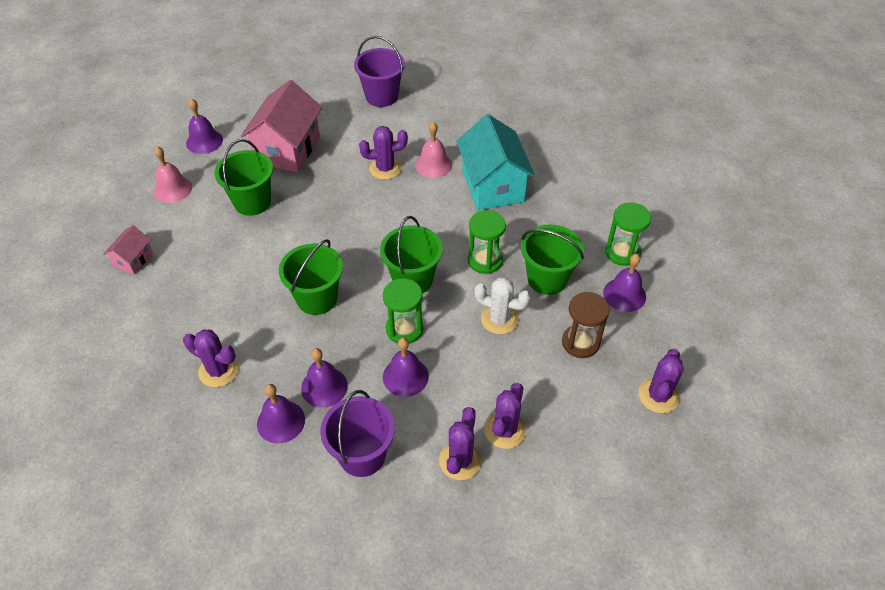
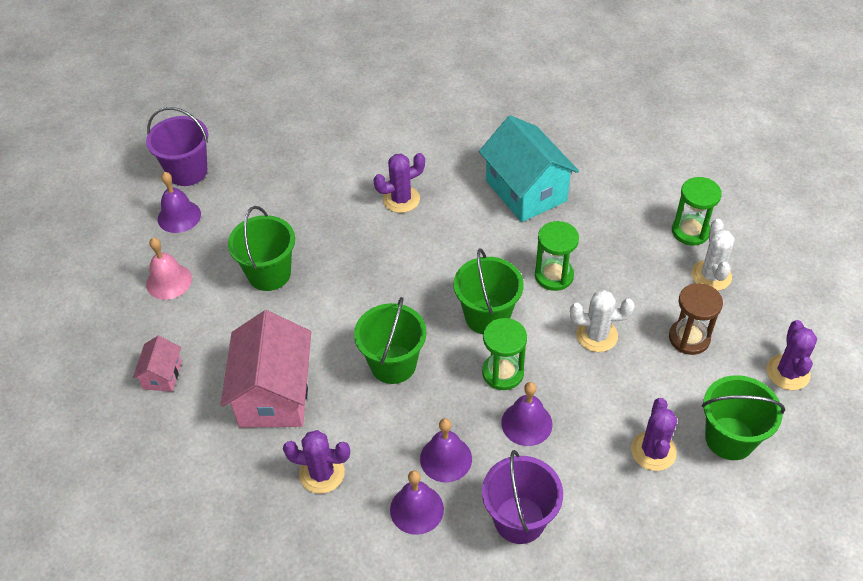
camera: 15 degrees left, 0 degrees up
(287, 149) = (281, 203): pink house -> pink house (274, 394)
(381, 96) = (359, 116): purple bucket -> purple bucket (187, 171)
(433, 164) = (452, 182): pink bell -> none
(460, 460) = (622, 496): purple cactus -> none
(547, 279) = (626, 279): green bucket -> green bucket (729, 438)
(624, 294) = (711, 275): purple bell -> white cactus

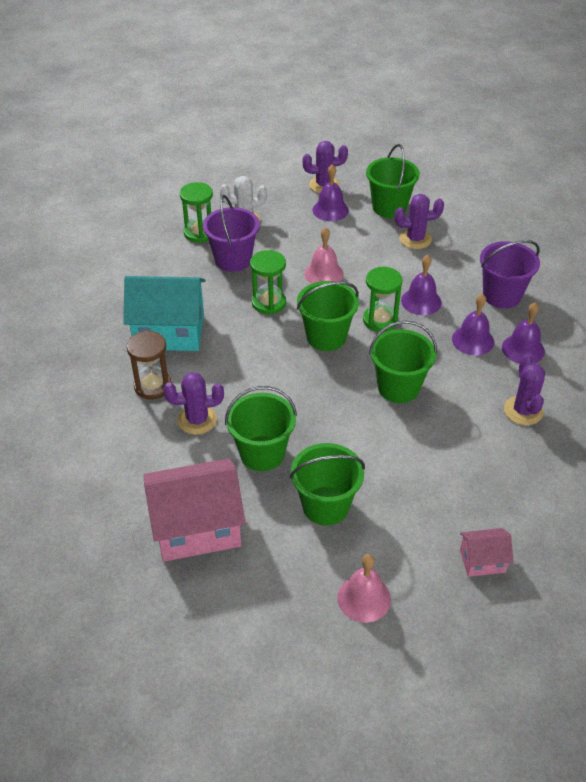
camera: 105 degrees left, 5 degrees down
(179, 216) = (264, 622): purple bell -> purple bell (330, 210)
(187, 171) = (187, 640): purple bucket -> purple bucket (233, 260)
(274, 394) = (464, 463): pink house -> pink house (197, 527)
(345, 239) = (262, 453): none -> green bucket
(401, 199) = (197, 420): purple cactus -> purple cactus turned 60 degrees counterclockwise
(526, 191) = (169, 332): turquoise house -> turquoise house turned 45 degrees clockwise
(596, 335) = (324, 273): white cactus -> pink bell
(689, 338) = (310, 228): brown hourglass -> brown hourglass (153, 386)

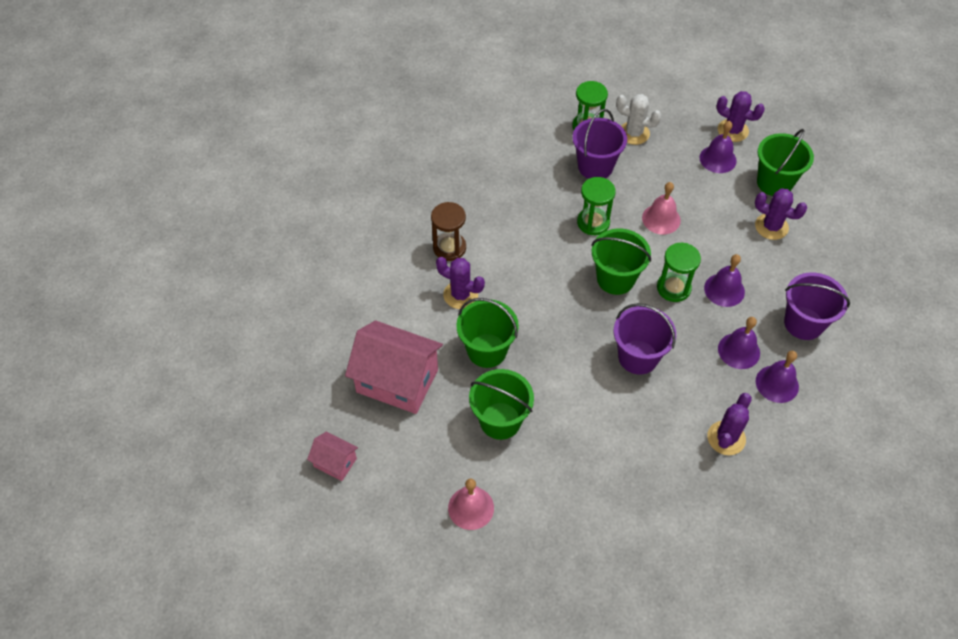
camera: 35 degrees right, 10 degrees up
(169, 332) = (495, 207): turquoise house -> none
(398, 387) = (638, 357): green bucket -> purple bucket
(482, 561) = (582, 537): pink house -> pink house (335, 462)

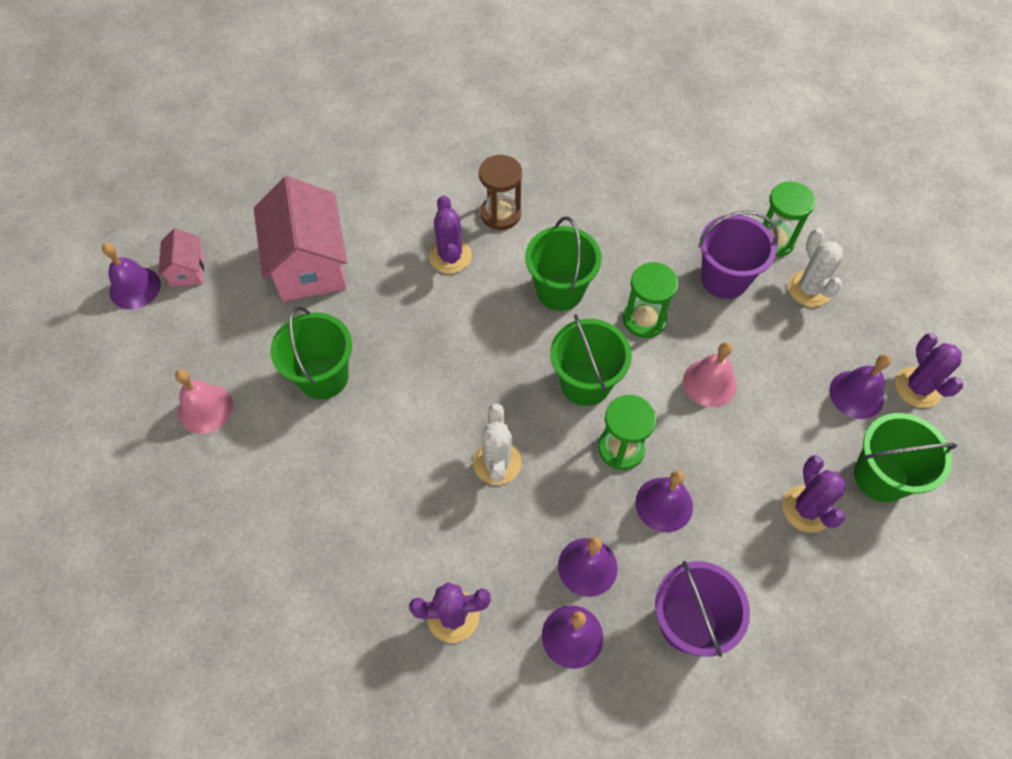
camera: 55 degrees right, 5 degrees up
(322, 506) = (135, 288): none -> purple bell
(487, 350) = (399, 317): green bucket -> green bucket (560, 290)
(638, 357) = (497, 462): purple bucket -> white cactus

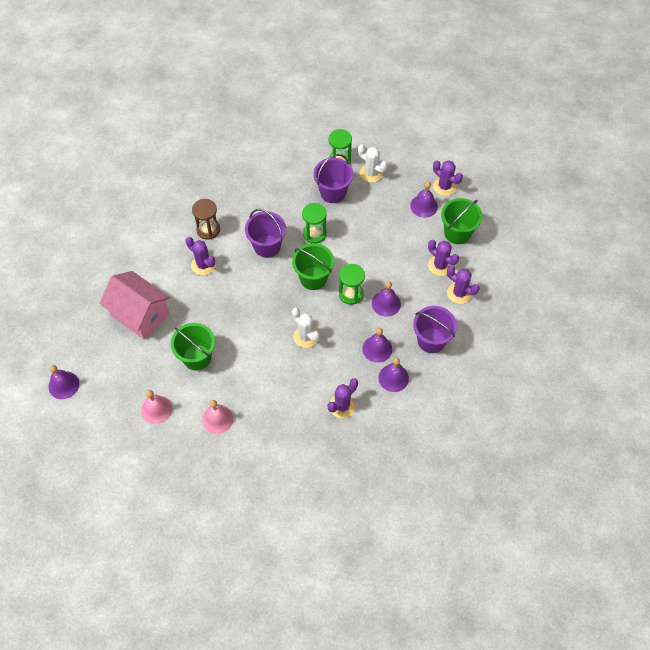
camera: 40 degrees left, 0 degrees up
(187, 270) = (81, 359): pink house -> none
(560, 290) = (267, 246): green bucket -> purple bucket
(709, 383) = (363, 242): pink bell -> pink bell (217, 419)
(803, 579) = (459, 293): none -> purple cactus

